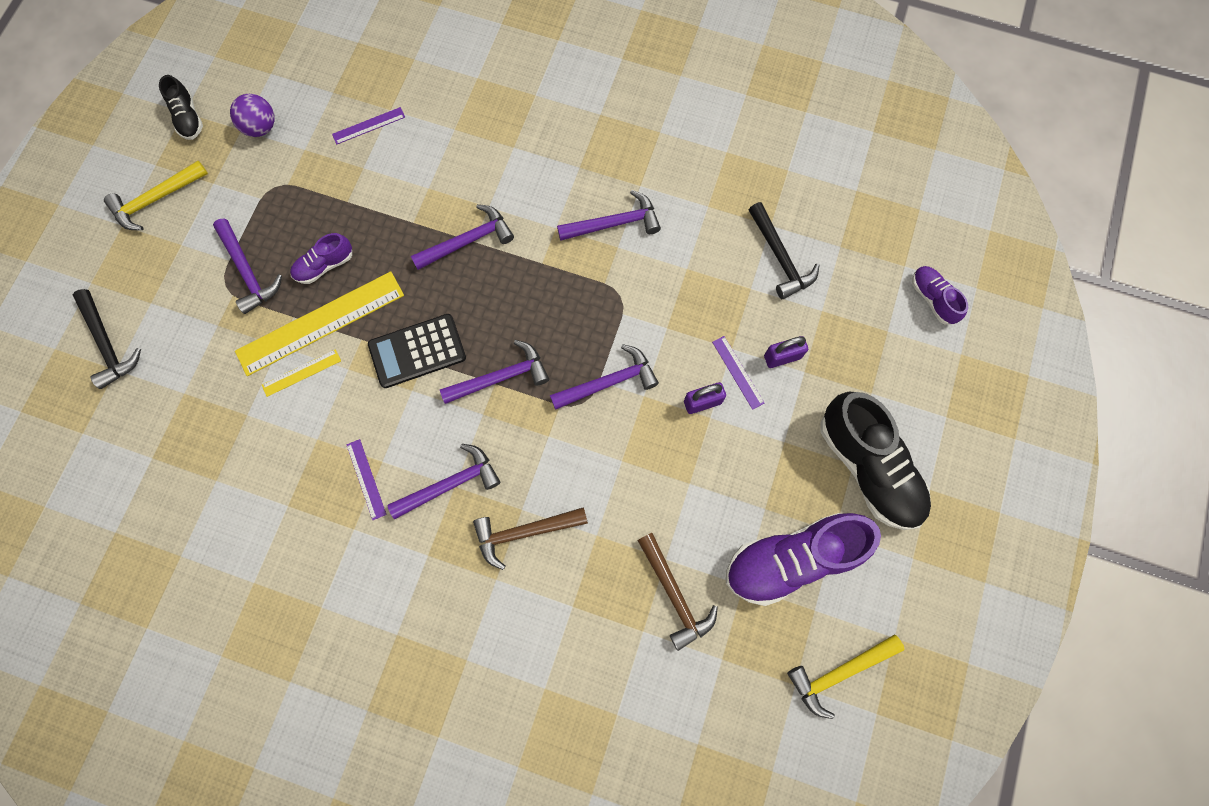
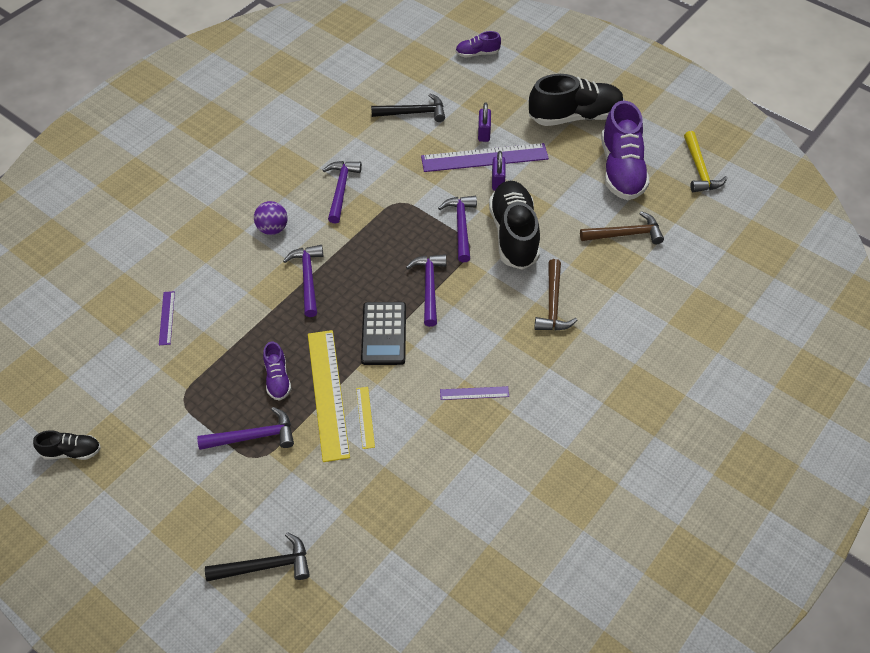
camera: 70 degrees left, 20 degrees down
(156, 199) = (141, 496): yellow hammer -> none
(261, 127) = (118, 396): purple ball -> purple ball (273, 228)
(450, 484) = (499, 339): purple hammer -> none
(620, 450) = (514, 234): none -> black shoe
(738, 372) = (484, 157): purple ruler -> purple ruler, size x2.18

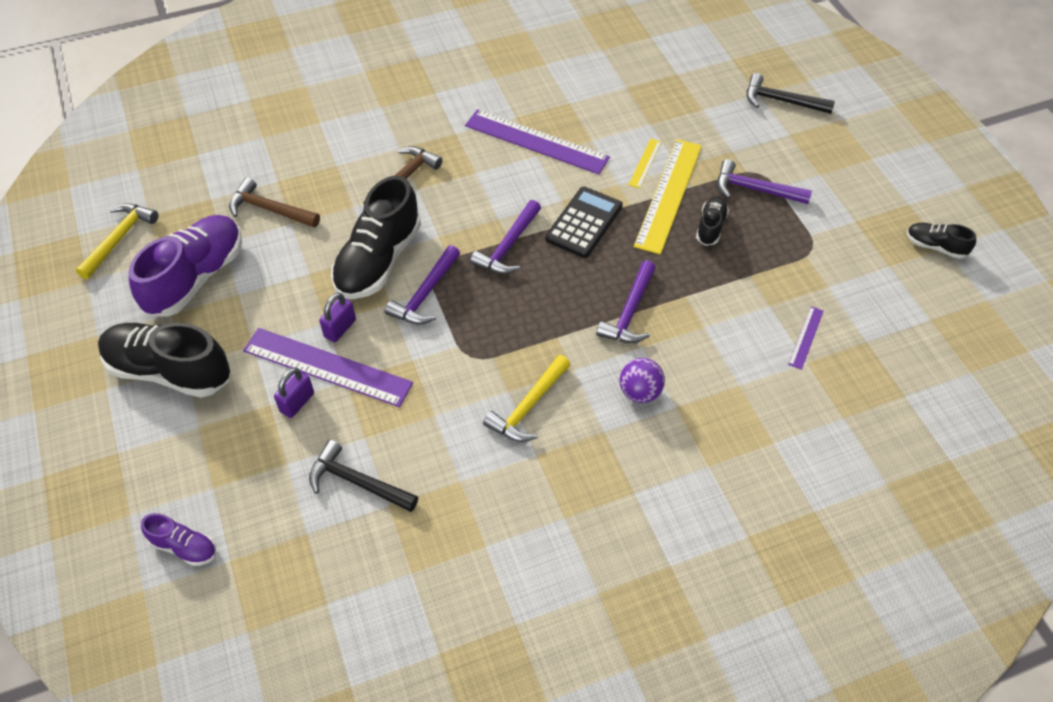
camera: 150 degrees left, 0 degrees up
(277, 378) = (710, 227): purple shoe -> black shoe
(341, 190) = (528, 407): purple hammer -> yellow hammer
(474, 393) = (536, 141): purple ruler -> purple ruler, size x2.18

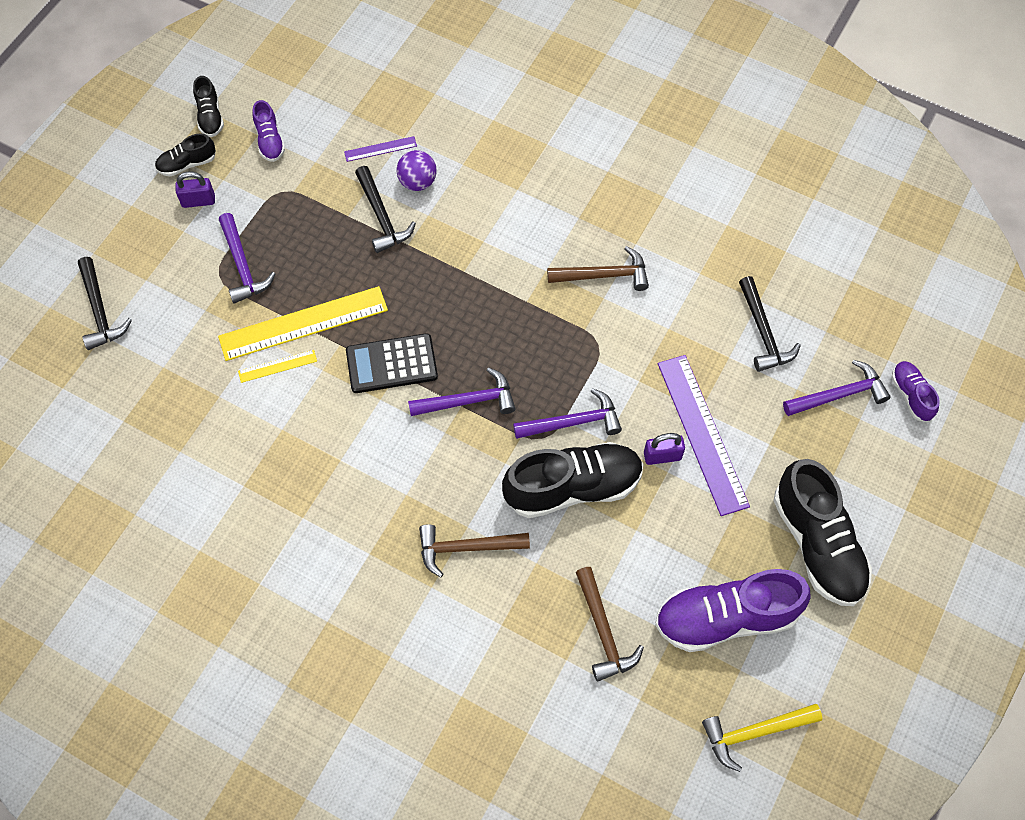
camera: 130 degrees left, 10 degrees up
(297, 402) = (749, 426): purple padlock -> purple padlock (198, 201)
(528, 407) = (603, 275): yellow hammer -> brown hammer
(536, 141) = (322, 473): purple ruler -> none
(630, 312) = (458, 270): purple hammer -> purple hammer (839, 395)
(640, 392) = (525, 217): purple ball -> purple ball (417, 182)
(710, 227) = (316, 271): black shoe -> black shoe (187, 164)
(729, 295) = (382, 216): none -> black hammer
(876, 270) = (270, 141): none -> purple shoe

